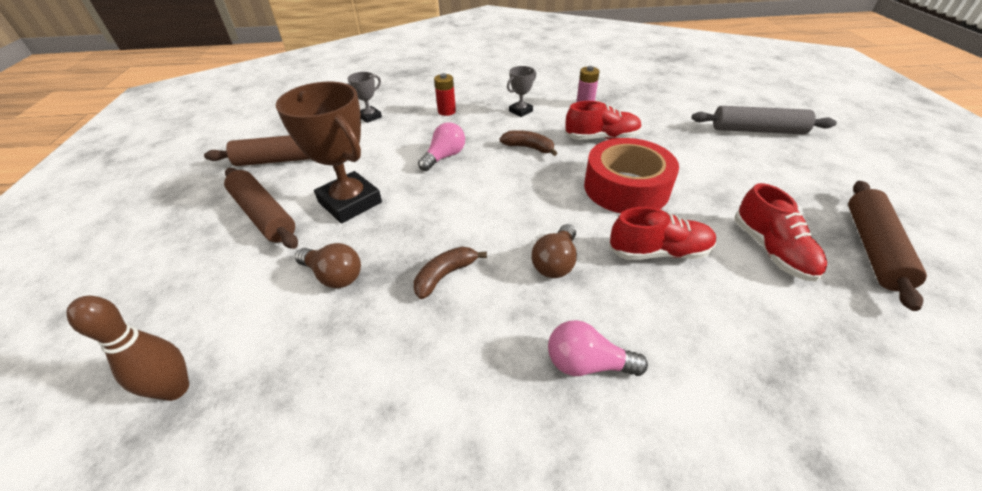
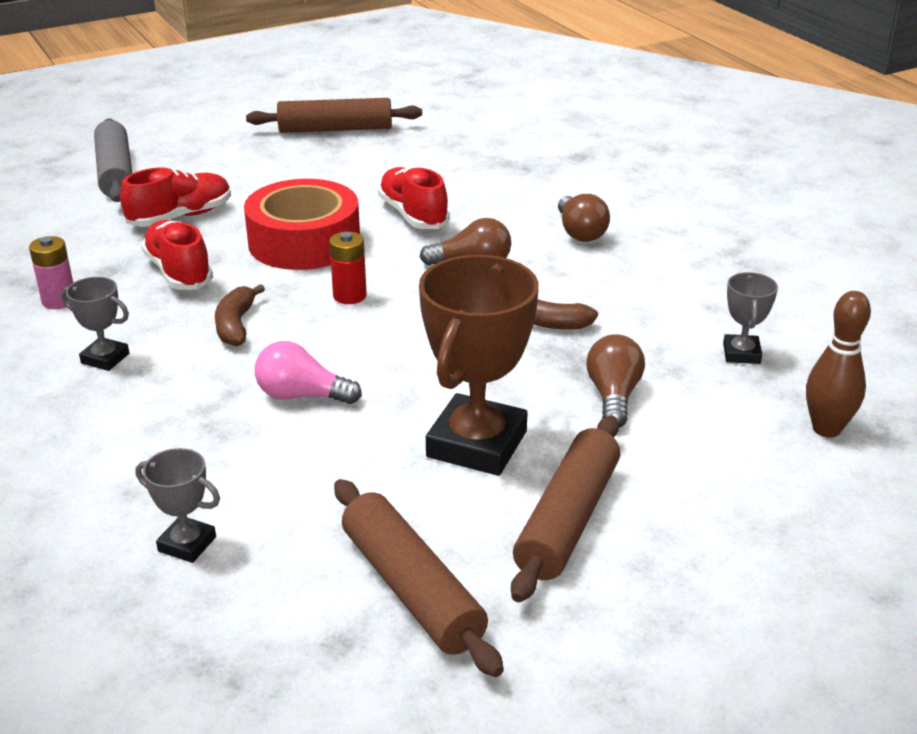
camera: 115 degrees left, 10 degrees down
(306, 388) = (741, 353): none -> grey trophy
(446, 111) = (130, 443): red battery -> red battery (349, 296)
(587, 363) = (580, 232): pink light bulb -> brown light bulb
(771, 250) = (370, 167): red shoe -> red shoe (181, 217)

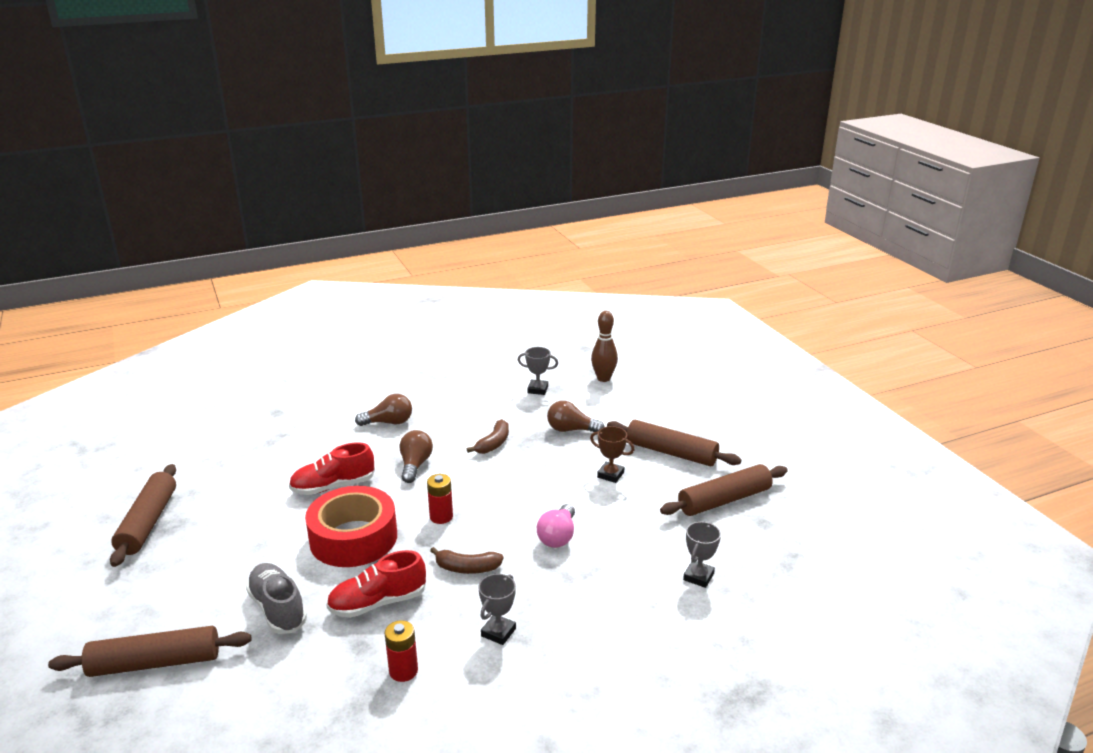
camera: 85 degrees left, 5 degrees down
(59, 301) = (403, 671): pink battery -> red battery
(116, 173) = (155, 662): grey rolling pin -> brown rolling pin
(181, 217) = (278, 609): red shoe -> grey shoe
(477, 444) = (610, 475): brown trophy -> brown trophy, size x0.48

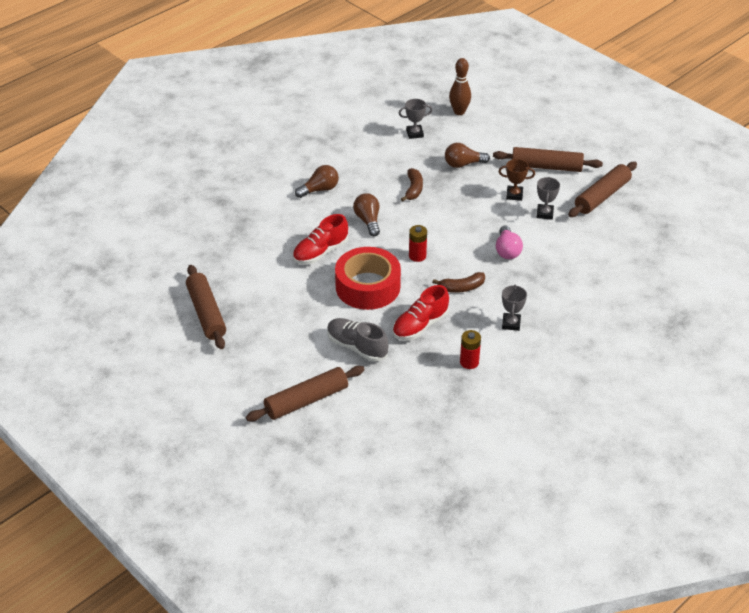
camera: 20 degrees left, 15 degrees up
(698, 577) = (613, 255): grey trophy -> grey trophy (544, 213)

